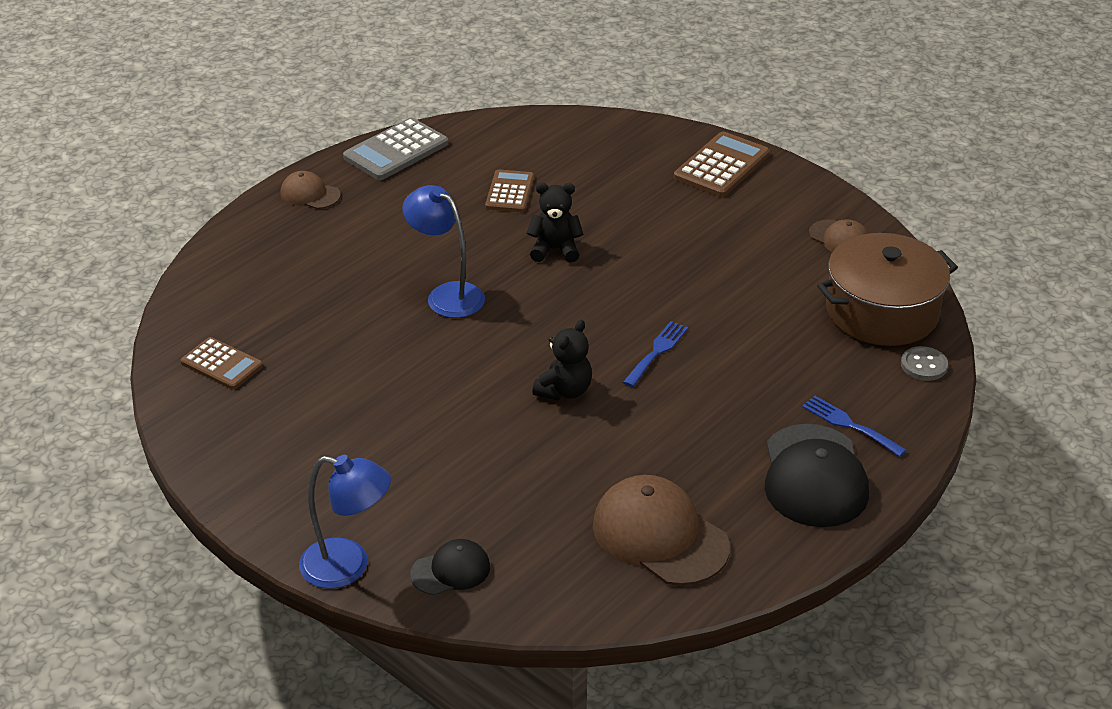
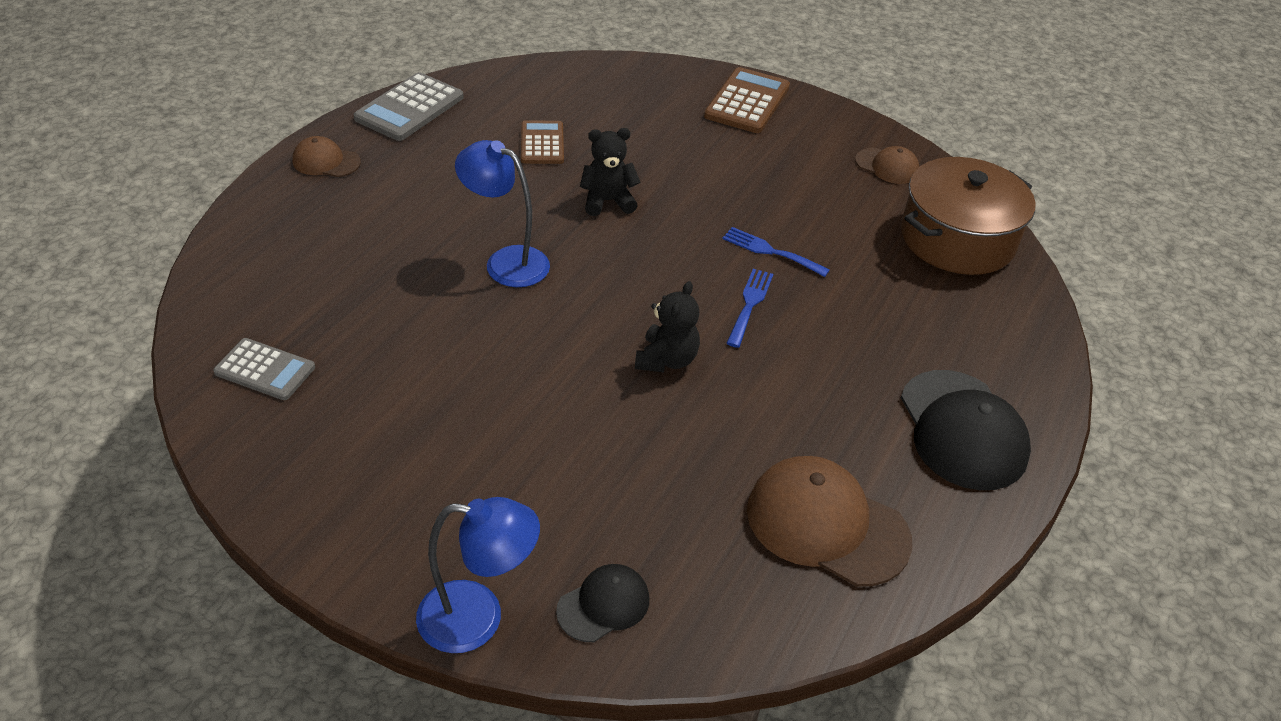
camera: 15 degrees left, 5 degrees up
(222, 364) = (265, 370): brown calculator -> grey calculator
(849, 425) = (974, 366): blue fork -> blue fork (770, 251)
(923, 365) = (1020, 292): grey button -> none

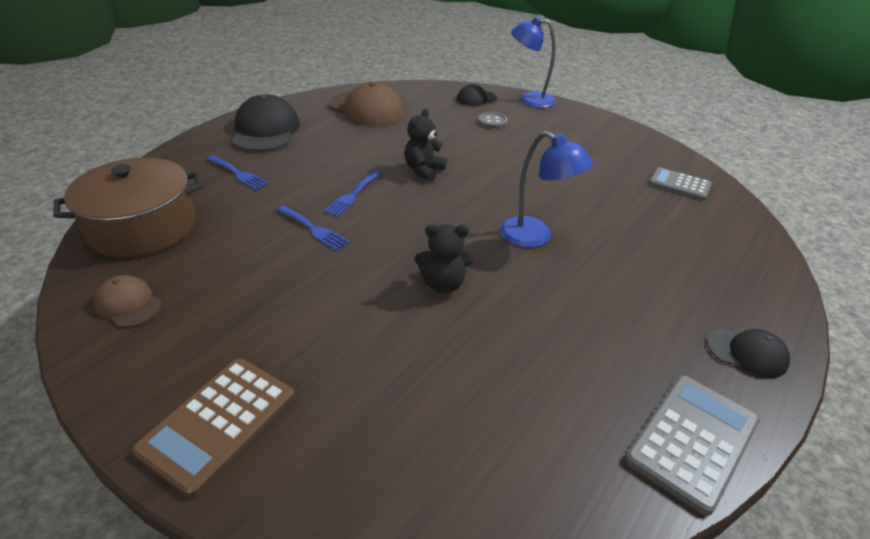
camera: 170 degrees left, 5 degrees down
(326, 161) = (747, 353): brown cap -> black cap
(542, 143) = (509, 364): brown calculator -> none
(564, 510) = (492, 122): none -> grey button
(923, 327) = (239, 174): none -> blue fork

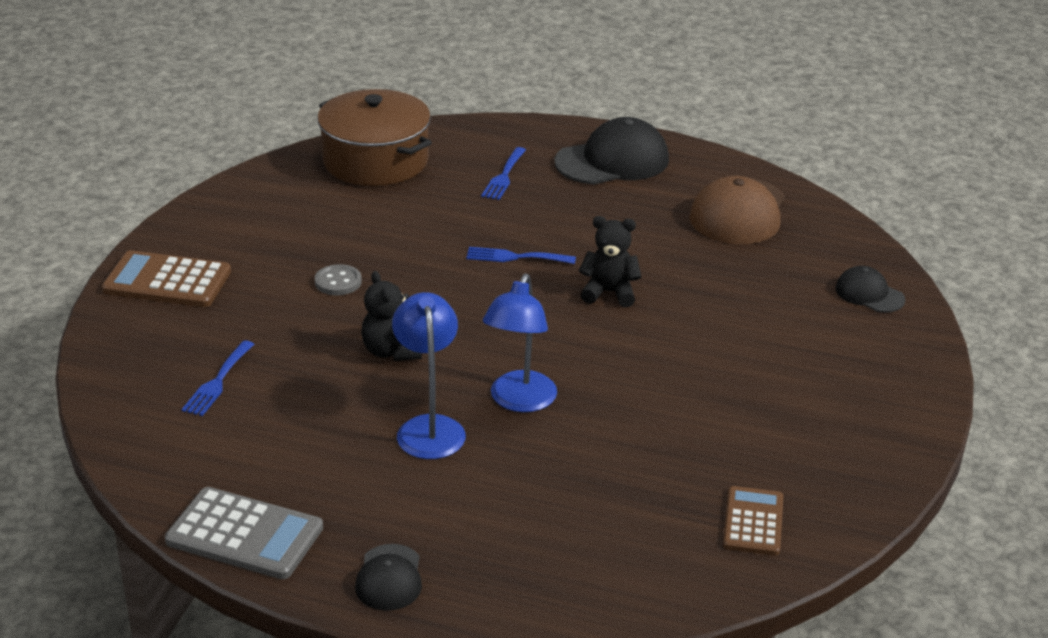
camera: 70 degrees right, 5 degrees down
(128, 304) = (271, 195): brown cap -> none
(314, 229) = (434, 251): blue fork -> blue fork (217, 382)
(492, 122) = (801, 322): grey button -> grey button (338, 282)
(529, 100) = (919, 345): blue lamp -> blue lamp (429, 427)
(679, 184) = (753, 522): grey calculator -> brown calculator

